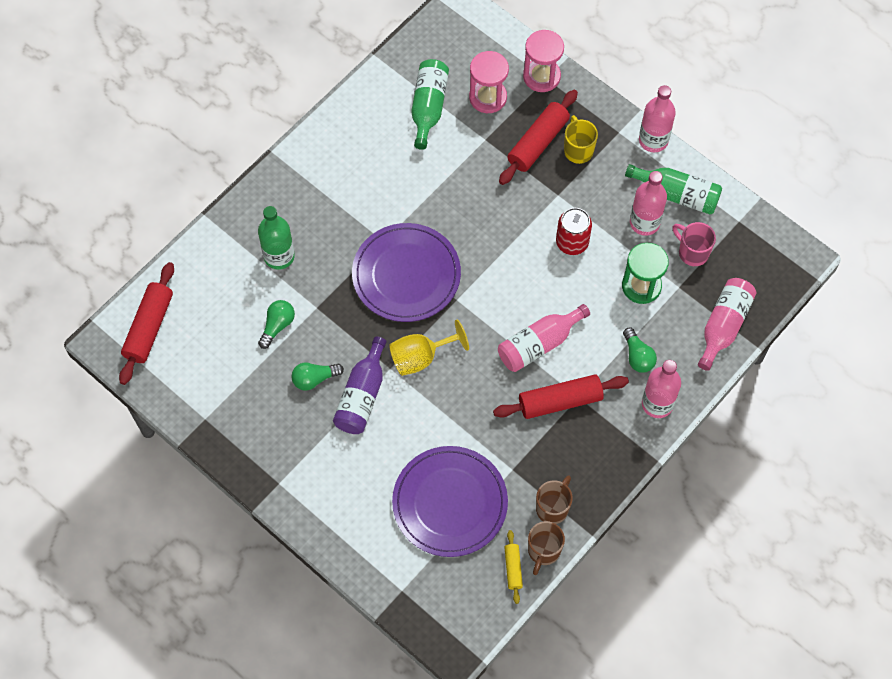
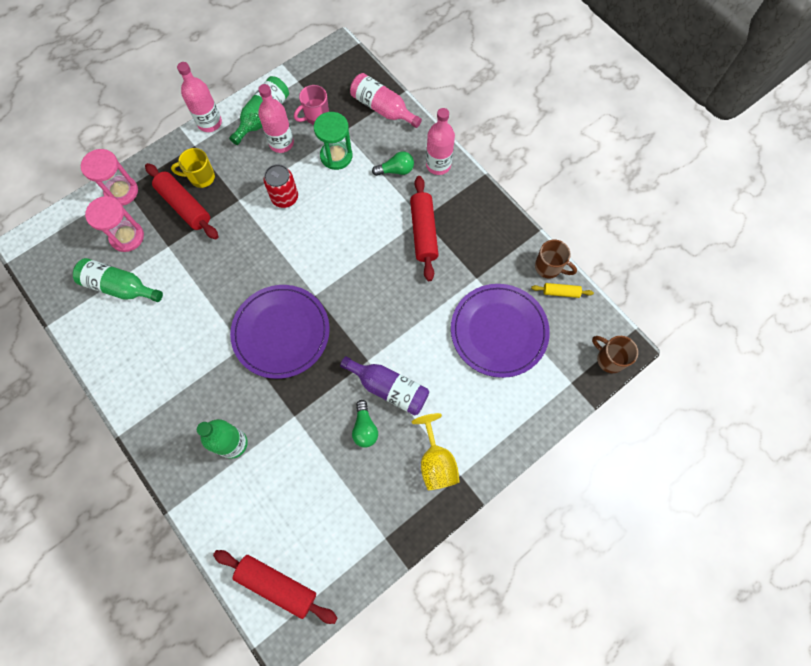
camera: 80 degrees left, 5 degrees up
(277, 326) = (304, 455): green light bulb -> none
(420, 357) = (362, 333): yellow goblet -> yellow goblet (436, 462)
(539, 344) = (370, 238): pink bottle -> none
(553, 508) = (513, 254): brown mug -> brown mug (609, 359)

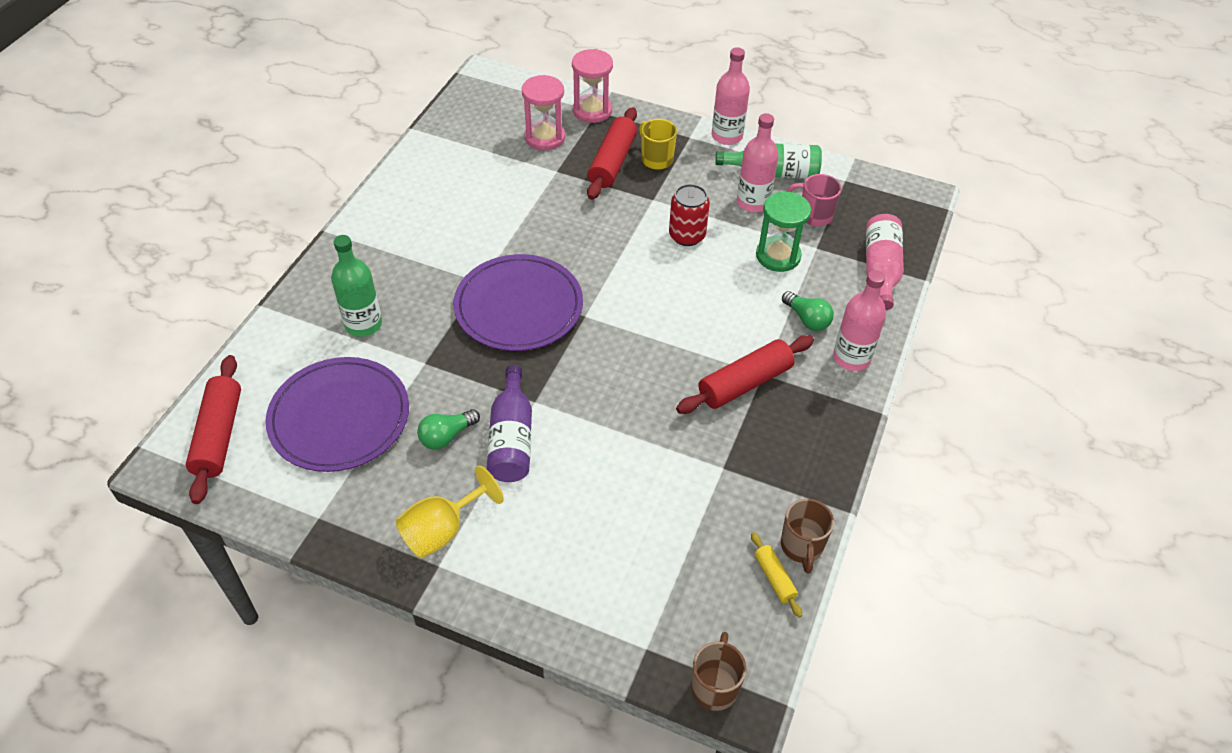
camera: 60 degrees right, 20 degrees down
(120, 287) = (486, 158): green bottle -> none
(499, 331) = (664, 525): purple plate -> purple plate (339, 417)

